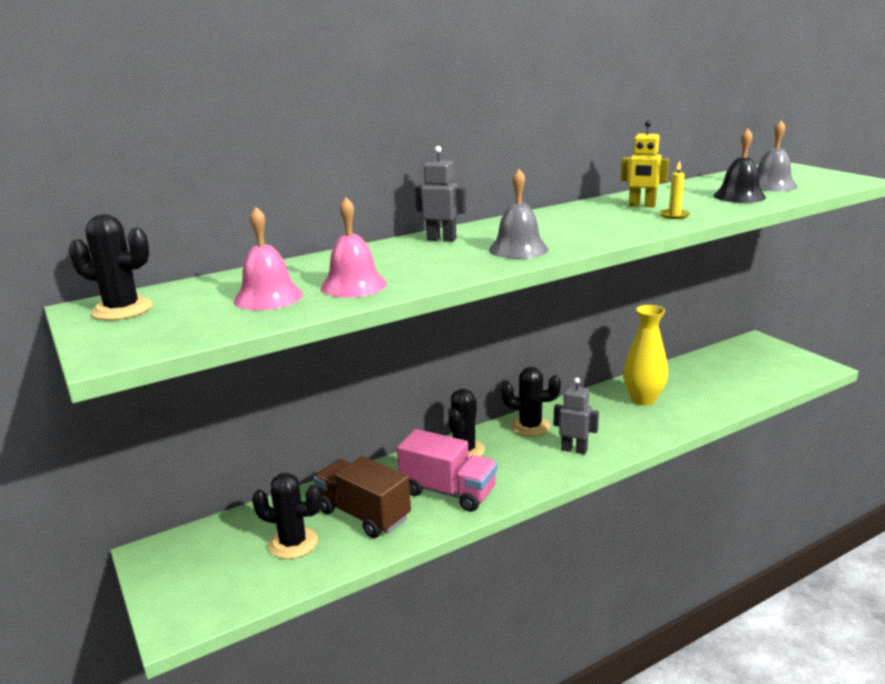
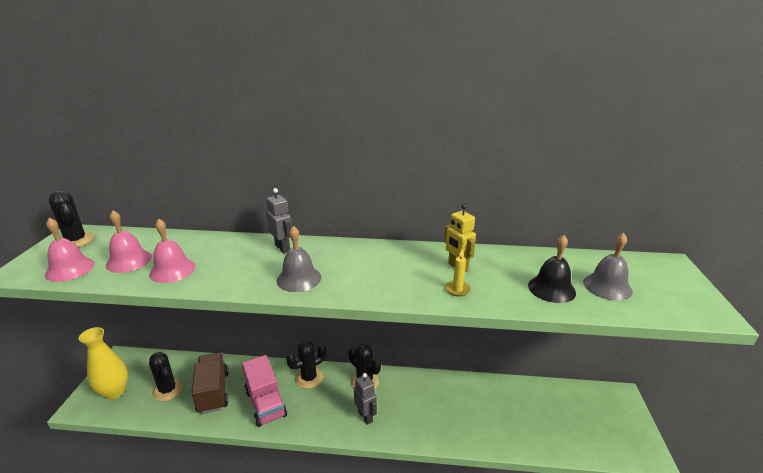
camera: 35 degrees right, 5 degrees up
(197, 326) = (70, 269): none -> pink bell
(643, 399) = (460, 401): yellow vase -> yellow vase (114, 392)

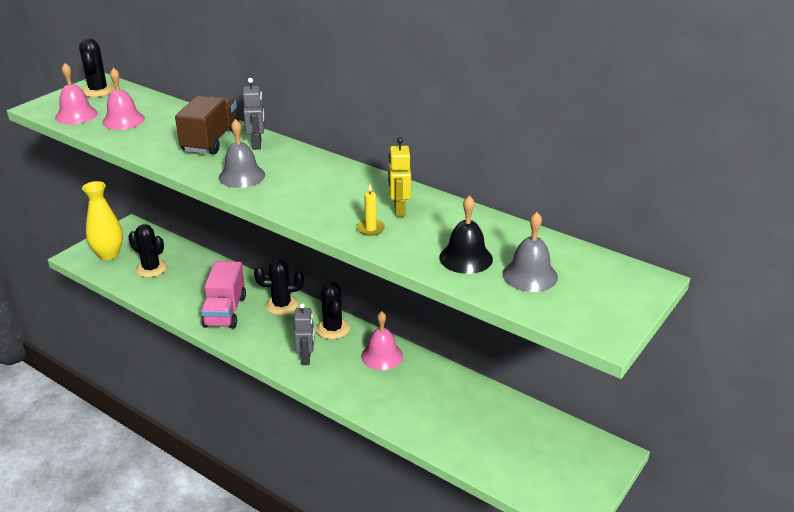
camera: 30 degrees right, 5 degrees up
(168, 390) = (151, 268): black cactus -> black cactus turned 45 degrees counterclockwise
(172, 270) = (149, 138): pink bell -> pink bell (382, 356)
(213, 392) = (187, 285): brown truck -> brown truck (211, 141)

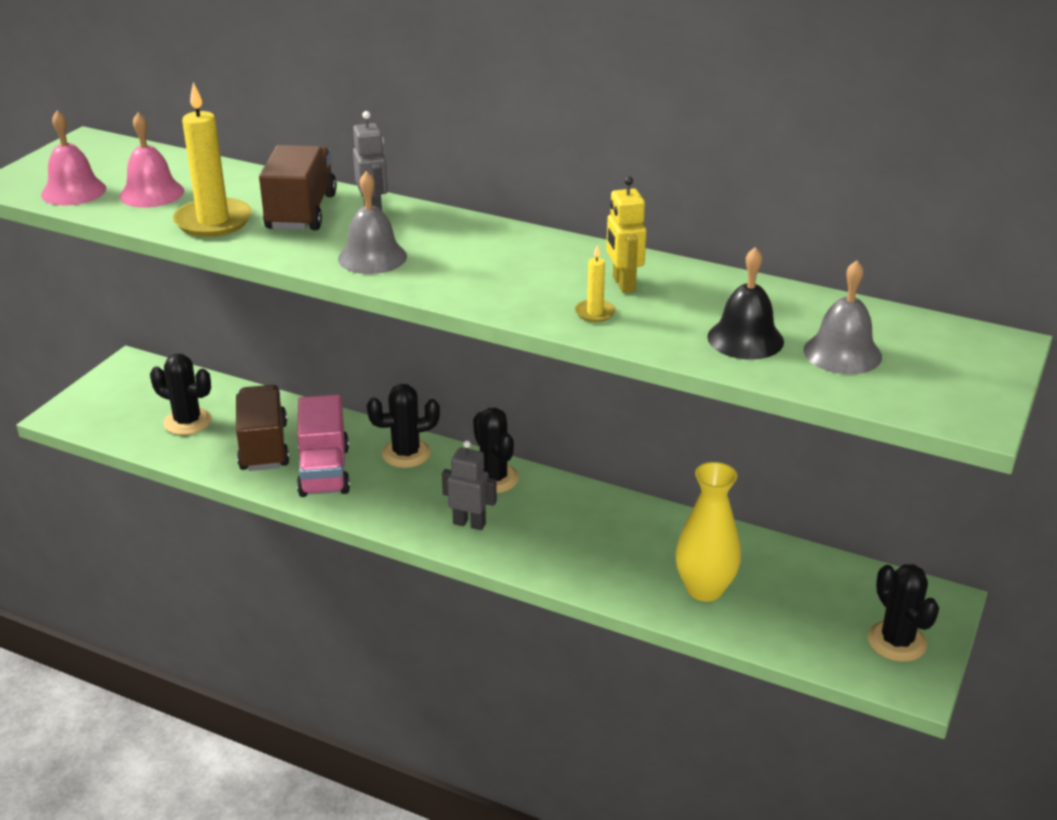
camera: 10 degrees left, 0 degrees up
(98, 90) = (89, 153): black cactus -> black cactus (896, 641)
(109, 254) = (113, 408): yellow vase -> yellow vase (704, 589)
(152, 142) = (213, 221): none -> yellow candle
(192, 290) = (263, 447): none -> brown truck
(306, 358) = (469, 523): grey robot -> grey robot turned 60 degrees counterclockwise
(382, 356) = (578, 508): pink bell -> none

